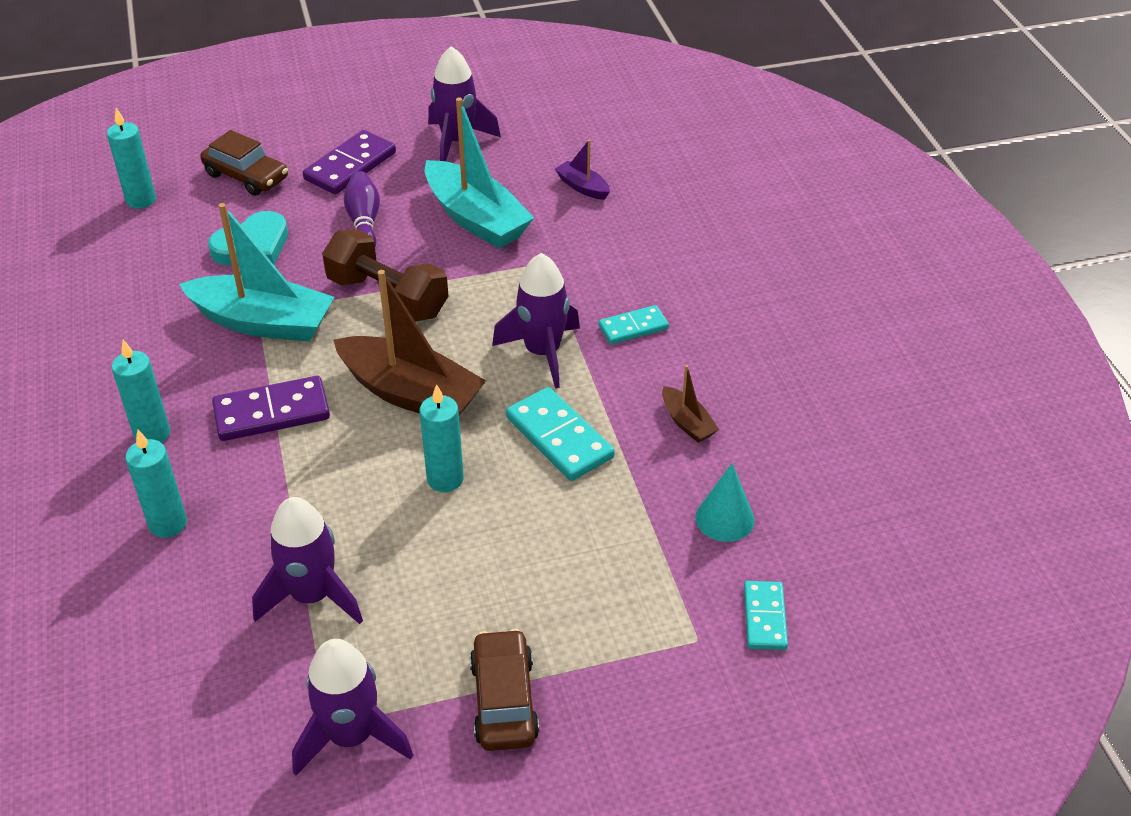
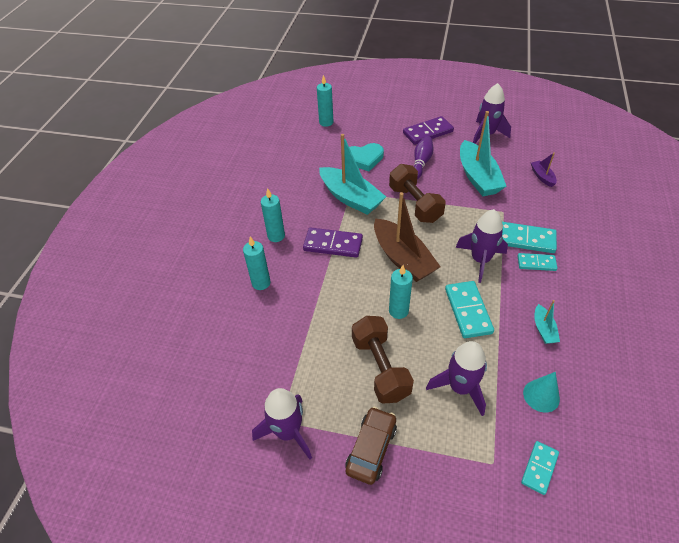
camera: 30 degrees right, 5 degrees up
(246, 176) = (377, 124): brown car -> none
(312, 596) = (306, 347): purple rocket -> purple rocket (460, 387)
(458, 577) = (380, 367): none -> brown dumbbell
(600, 296) = (525, 239): none -> turquoise domino
(687, 422) = (543, 329): brown boat -> turquoise boat

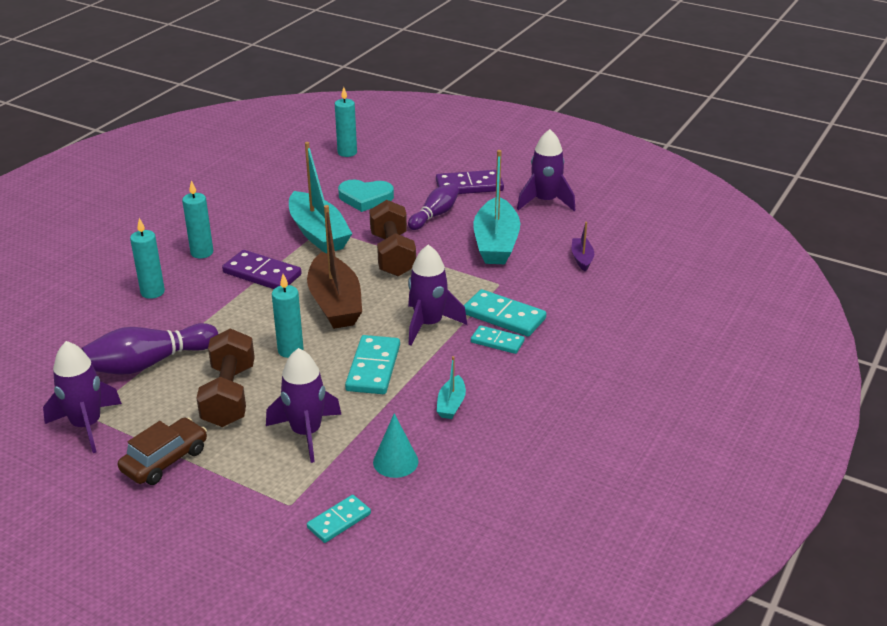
camera: 15 degrees right, 15 degrees down
(300, 353) = (149, 363): none -> purple bowling pin

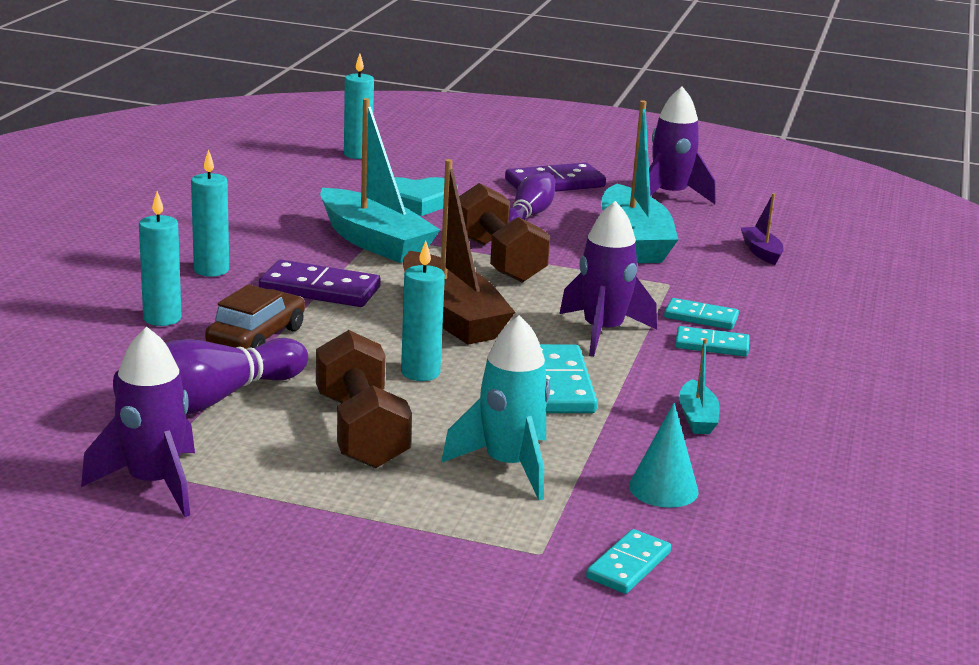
camera: 15 degrees left, 10 degrees down
(165, 460) = (309, 516): brown car -> brown car (256, 337)
(306, 433) = (508, 466): purple rocket -> turquoise rocket
(504, 316) = (701, 317): turquoise domino -> turquoise domino, size x0.62

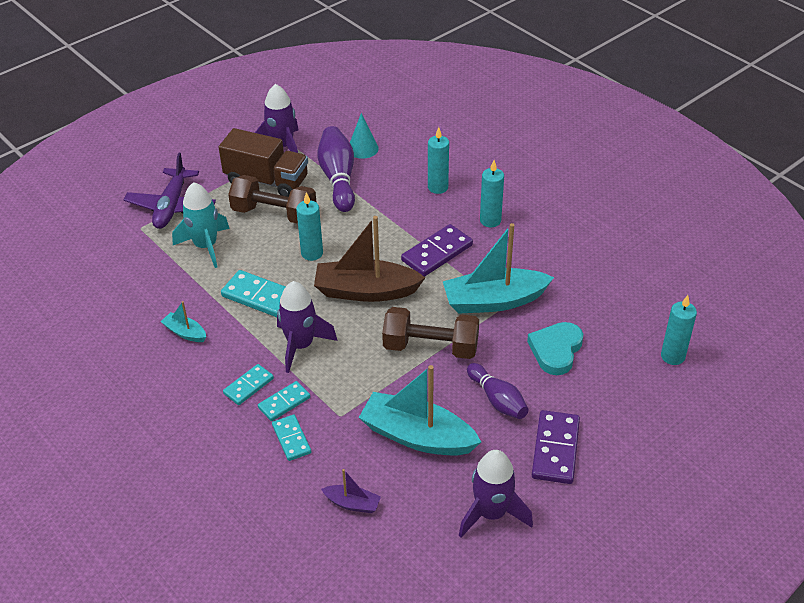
camera: 125 degrees right, 20 degrees up
(256, 337) = (393, 212): brown car -> none
(276, 466) = (266, 181): none -> brown truck
(447, 541) = (171, 206): none -> purple plane
(628, 565) = (108, 247): turquoise domino -> turquoise domino (291, 439)
(663, 488) = (143, 286): turquoise cone -> turquoise cone (363, 148)

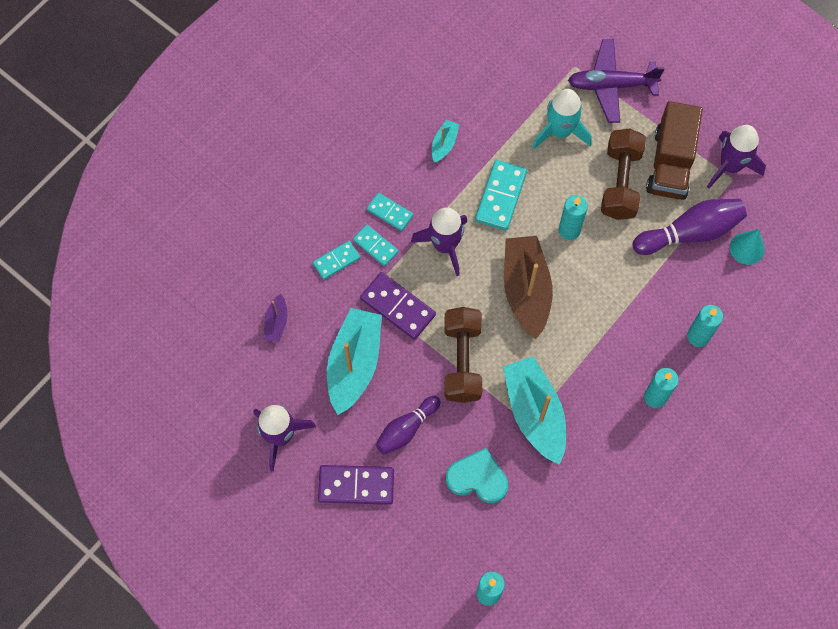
camera: 80 degrees right, 25 degrees up
(437, 253) = (593, 349): purple domino -> purple domino (397, 307)

